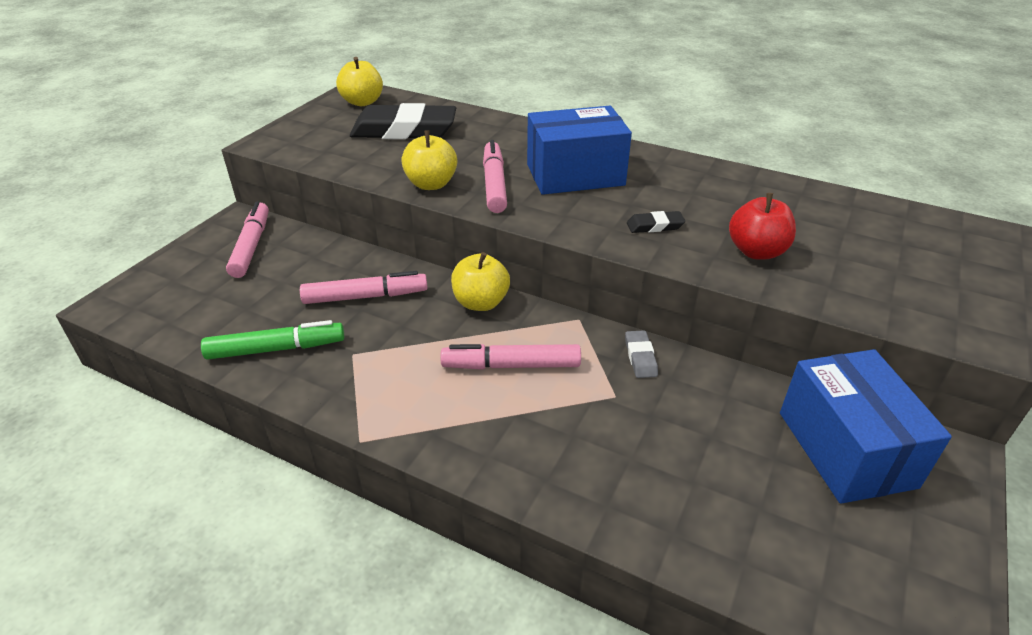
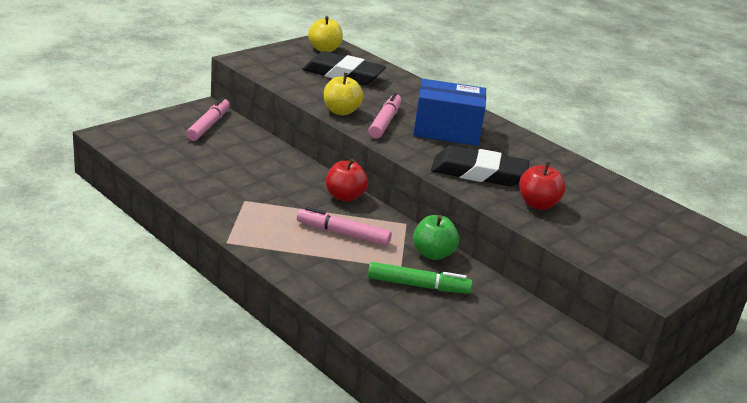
camera: 15 degrees right, 10 degrees down
(276, 349) = (198, 185): green marker -> green marker (418, 286)
(365, 297) = (269, 173): pink marker -> none
(480, 302) = (344, 197): yellow apple -> red apple
(640, 357) = (433, 254): grey eraser -> green apple
(655, 226) = (478, 173): black eraser -> black eraser, size x2.36
(846, 449) = (533, 334): blue box -> none

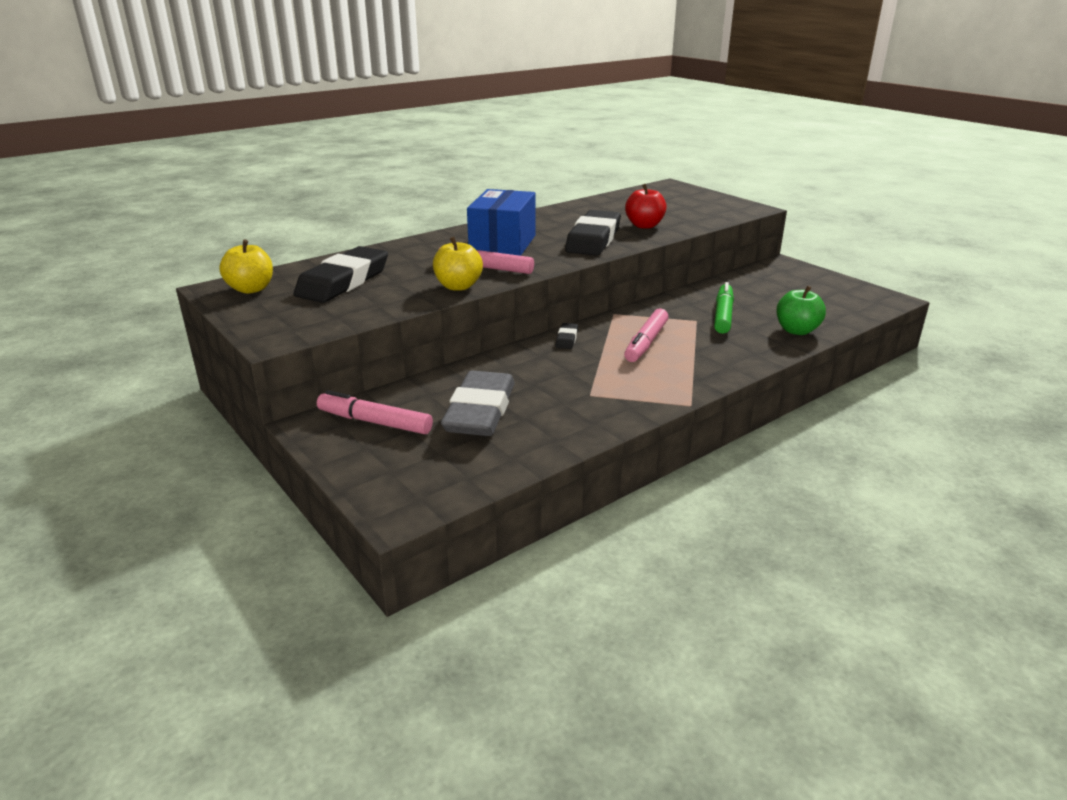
camera: 80 degrees left, 0 degrees up
(221, 158) = (480, 411): none -> grey eraser
(344, 197) = (567, 339): red apple -> black eraser
(433, 254) = (665, 306): green apple -> green apple (796, 330)

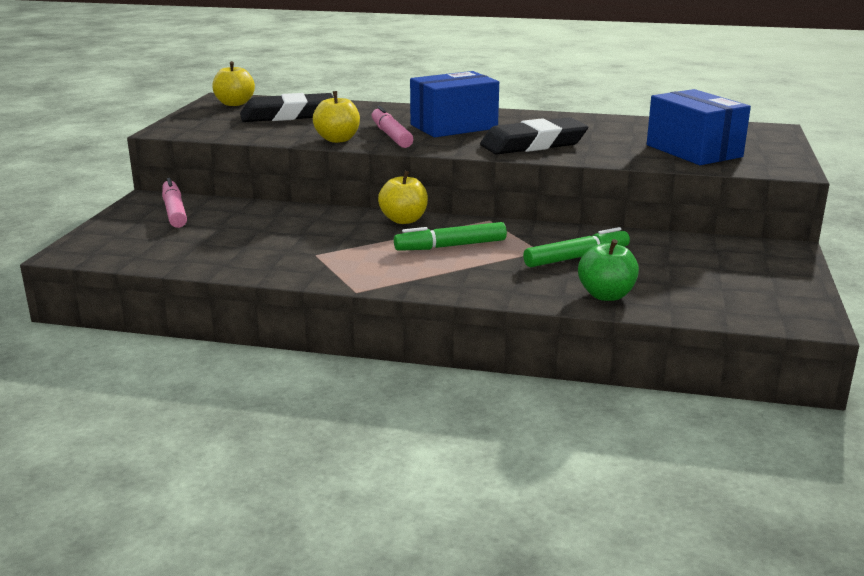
camera: 50 degrees right, 5 degrees down
(480, 411) = (233, 231): grey eraser -> none
(567, 339) = (404, 220): black eraser -> yellow apple
(644, 226) = (615, 149): red apple -> none
(646, 342) = (450, 246): pink marker -> green marker
(682, 212) = (693, 151): none -> blue box

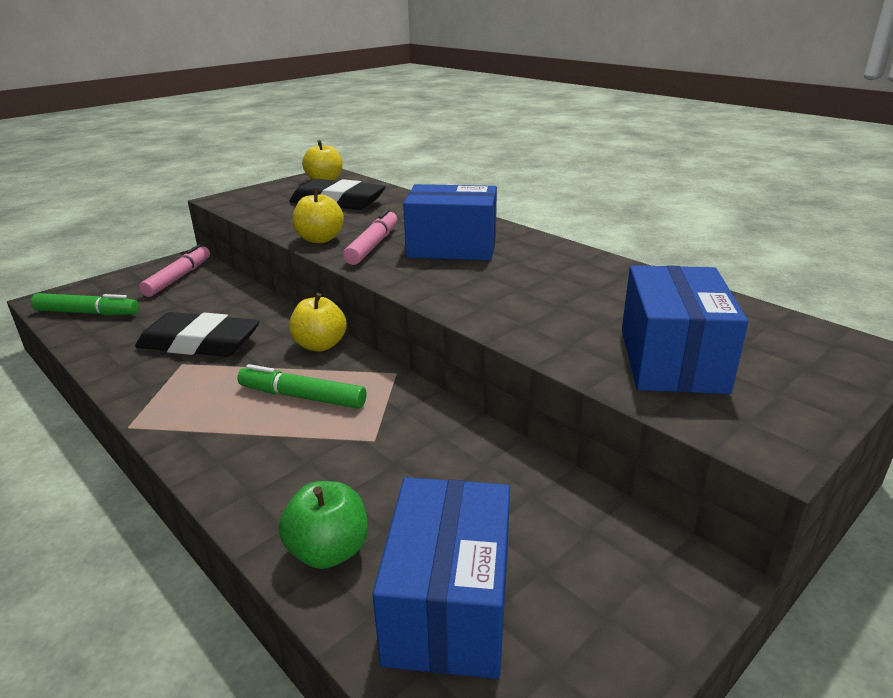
camera: 35 degrees right, 5 degrees up
(533, 144) = (487, 293): black eraser -> black eraser (199, 343)
(576, 257) = (395, 468): green marker -> green marker (87, 313)
(699, 291) = (449, 605): none -> blue box

